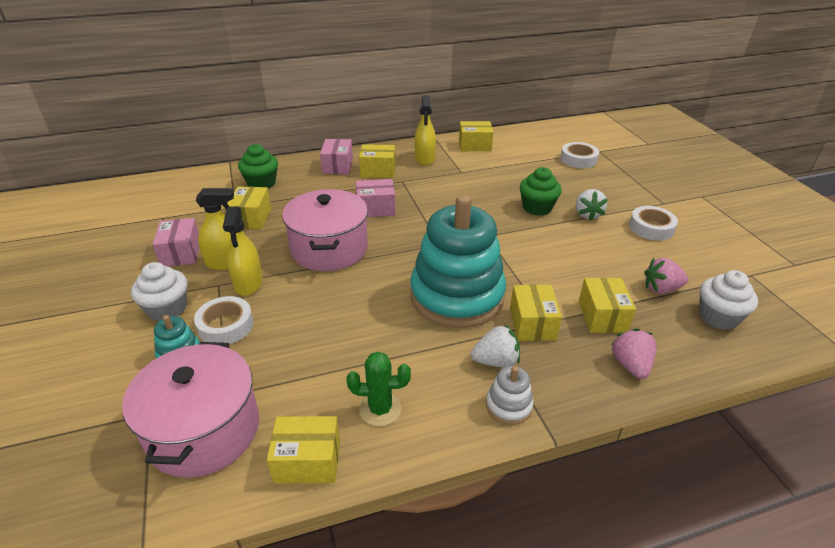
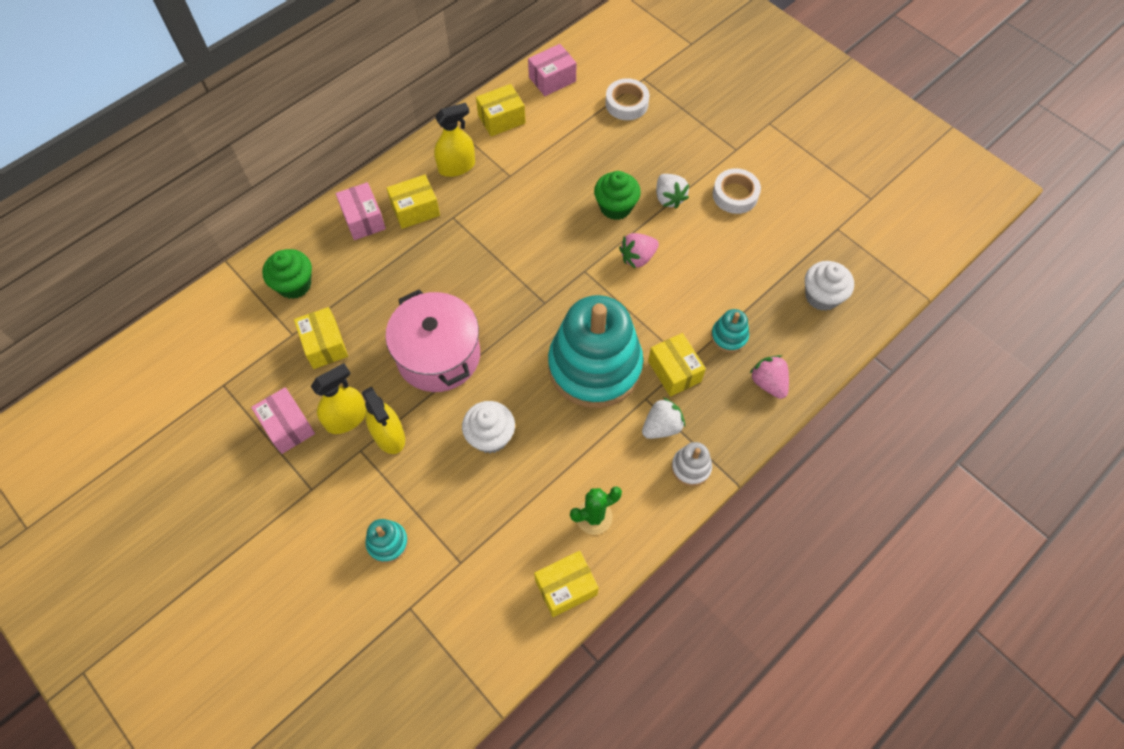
camera: 25 degrees left, 25 degrees up
(167, 309) = (334, 501): white cupcake -> white cupcake (490, 436)
(204, 430) = (467, 601): pink pot -> none
(226, 325) = (405, 494): white tape -> none
(376, 208) = (450, 275): pink box -> pink box (552, 79)
(425, 158) = (456, 166): yellow spray bottle -> yellow spray bottle turned 90 degrees counterclockwise
(602, 316) = (729, 336): yellow box -> turquoise stacking toy
(661, 289) = (767, 280): pink strawberry -> pink strawberry (638, 257)

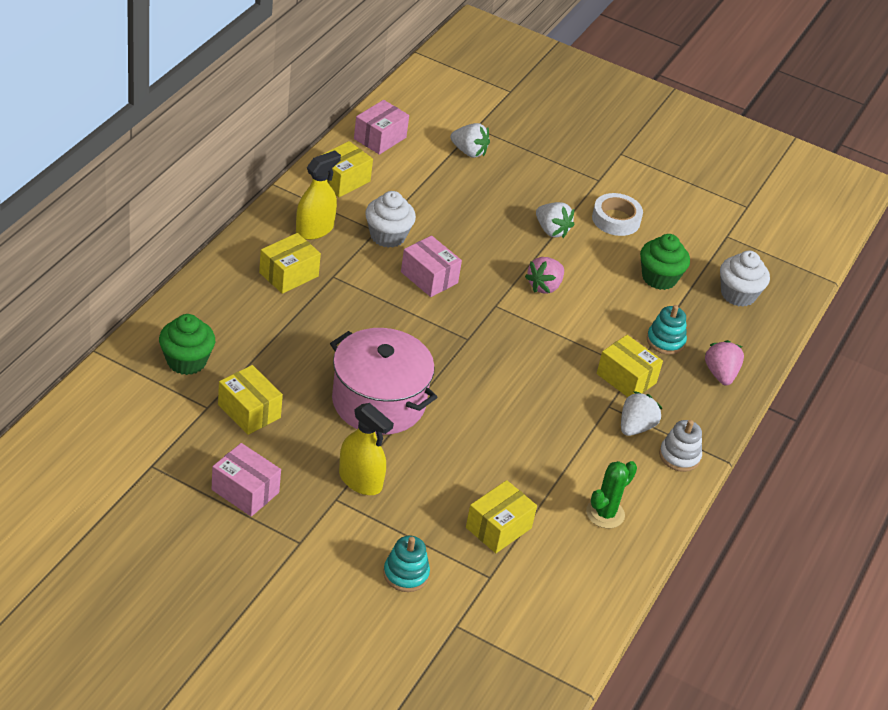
camera: 25 degrees left, 20 degrees down
(346, 418) = (306, 473): yellow spray bottle -> none
(363, 219) = (235, 290): pink box -> pink box (429, 277)
(490, 436) = (468, 463): white cupcake -> white cupcake (387, 236)
(566, 587) = (605, 577): yellow box -> yellow box (498, 528)
(595, 366) = (545, 386): turquoise stacking toy -> none
(615, 207) = (501, 245): green cupcake -> green cupcake (659, 278)
(626, 103) = (469, 152): white tape -> white strawberry
(768, 383) = (720, 374): pink strawberry -> pink strawberry turned 45 degrees clockwise

